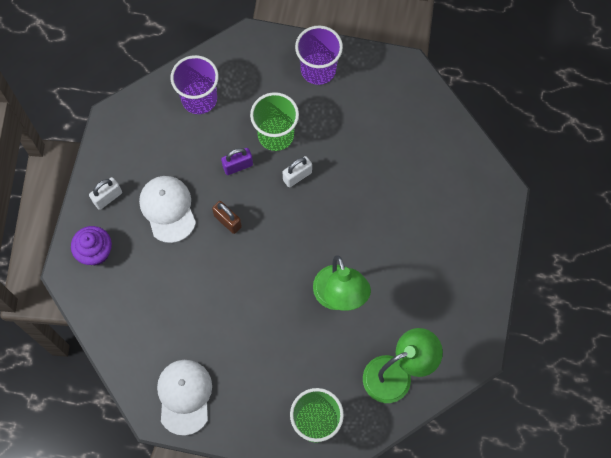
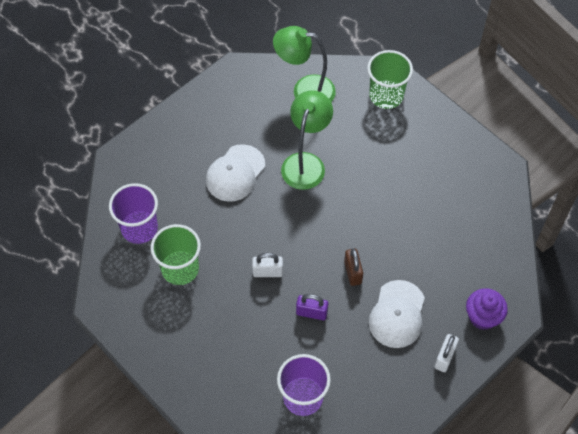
camera: 145 degrees left, 10 degrees down
(108, 198) = (444, 357): white padlock -> white padlock turned 60 degrees counterclockwise
(184, 396) = (473, 167): white cap -> white cap (235, 173)
(276, 135) = (259, 319): green cup -> green cup (180, 269)
(318, 69) = (176, 353): purple cup -> purple cup (139, 228)

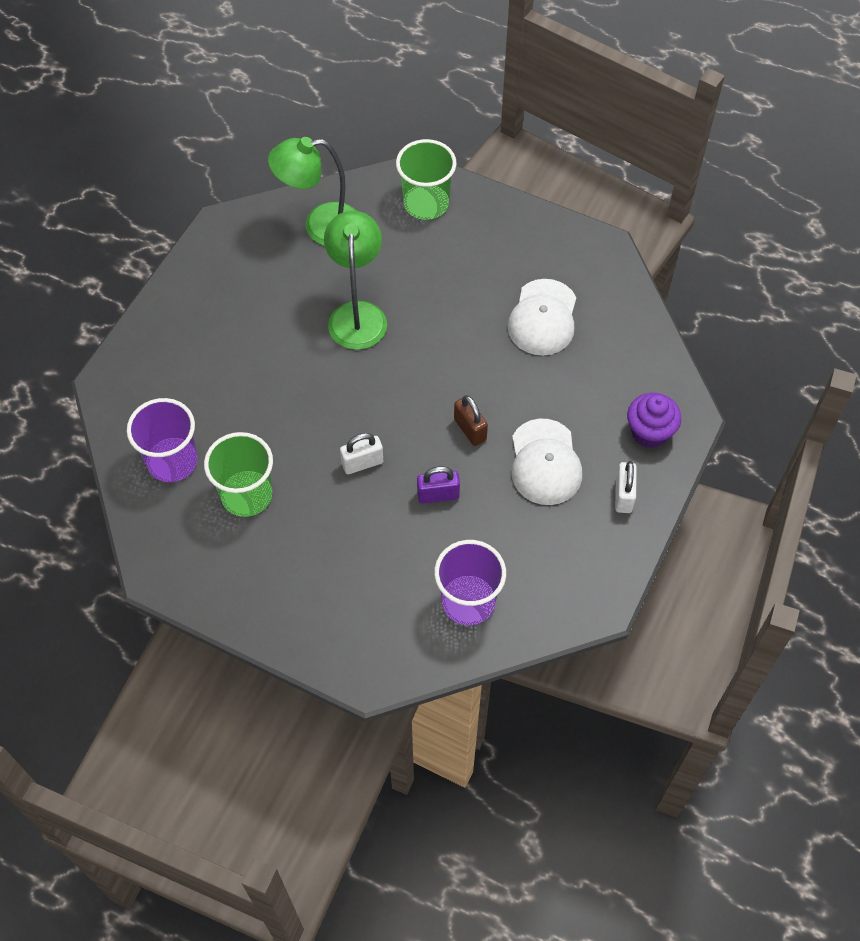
camera: 20 degrees left, 0 degrees up
(235, 173) = (271, 354): white cap -> white cap (543, 318)

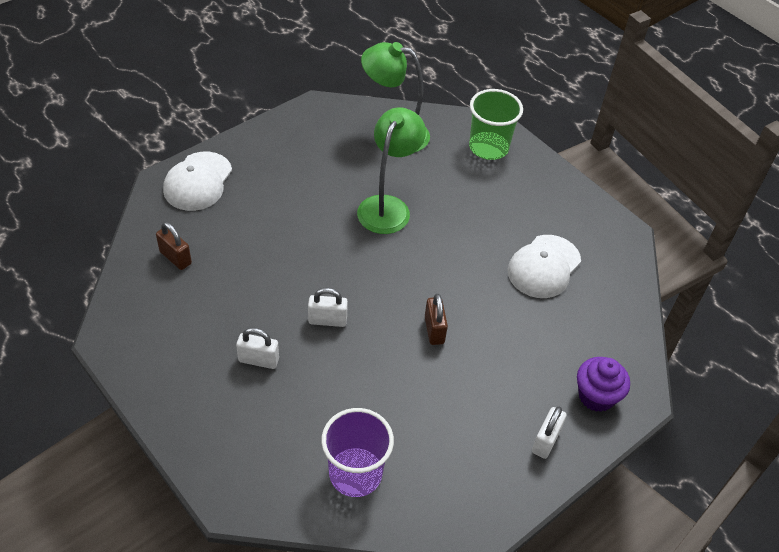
camera: 20 degrees right, 10 degrees down
(172, 461) = (175, 258): purple cup -> brown padlock
(247, 495) = (218, 307): green cup -> none
(318, 532) = (258, 360): none -> white padlock
(438, 495) = (378, 372): purple padlock -> none
(545, 462) = (487, 383): white cap -> white cap (198, 181)

